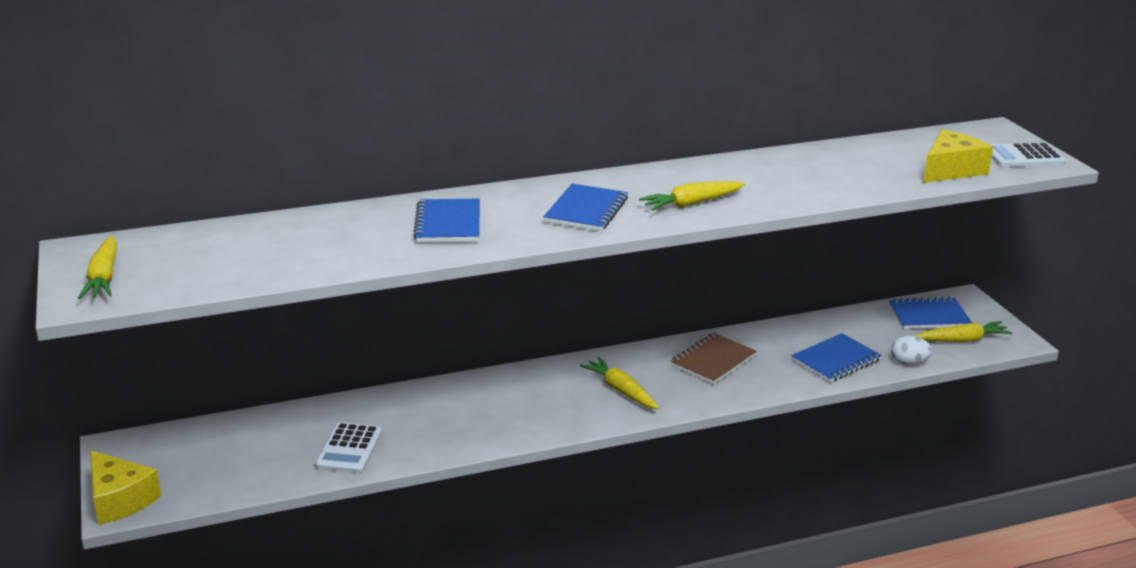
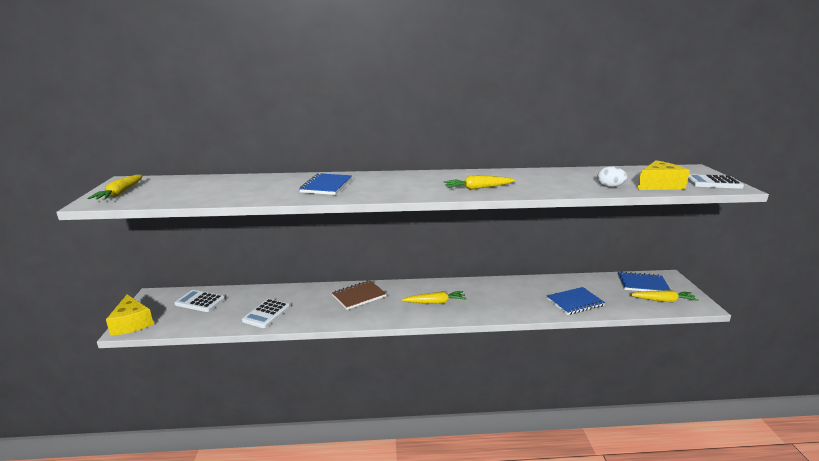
camera: 15 degrees right, 5 degrees down
(213, 445) = (200, 301): none -> white calculator
(586, 210) = (411, 186): blue notebook -> none
(621, 390) = (435, 302): yellow carrot -> yellow carrot turned 105 degrees clockwise
(713, 361) = (497, 293): brown notebook -> brown notebook (359, 296)
(909, 363) = (623, 309): white egg -> white egg (610, 186)

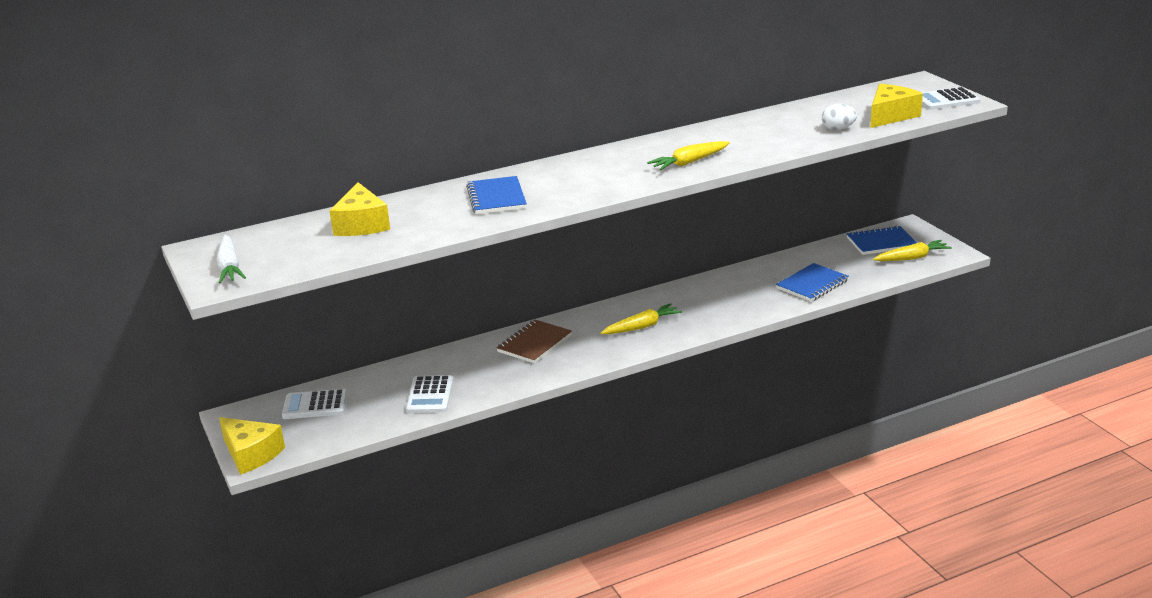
camera: 20 degrees left, 5 degrees up
(120, 193) = (229, 267): yellow carrot -> white carrot
(228, 185) = (361, 224): none -> yellow cheese

